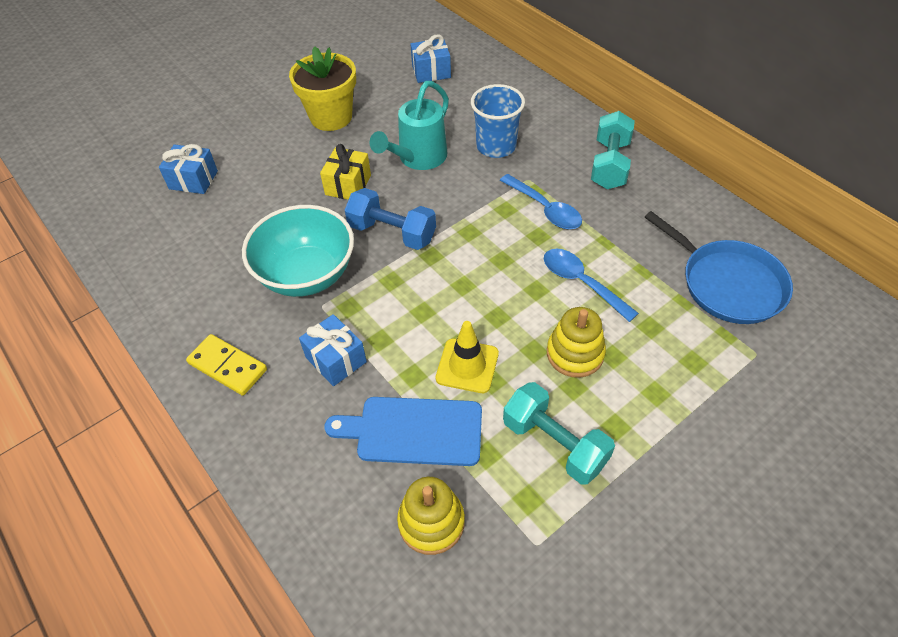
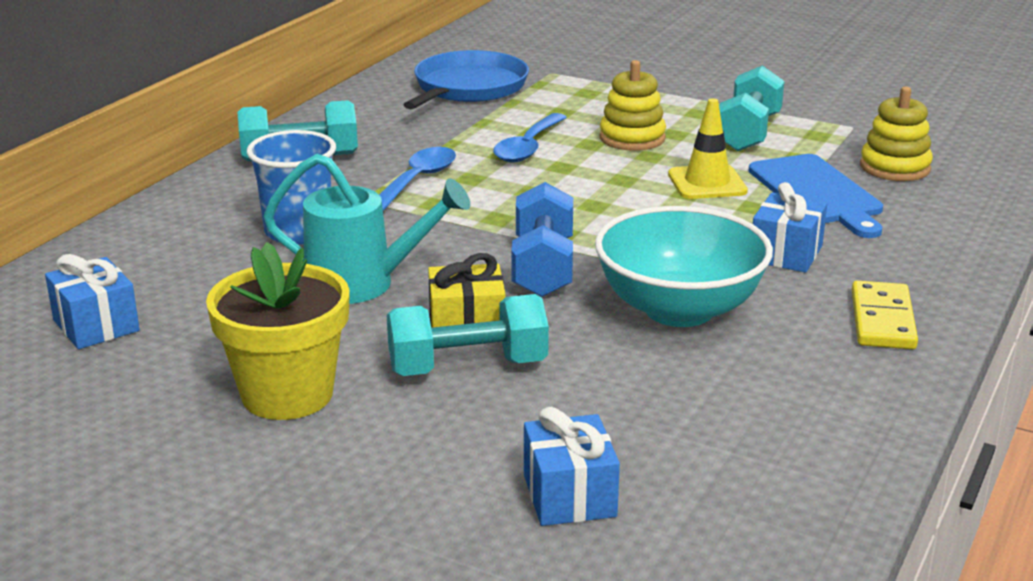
camera: 115 degrees left, 25 degrees down
(311, 176) = (467, 367): none -> turquoise dumbbell

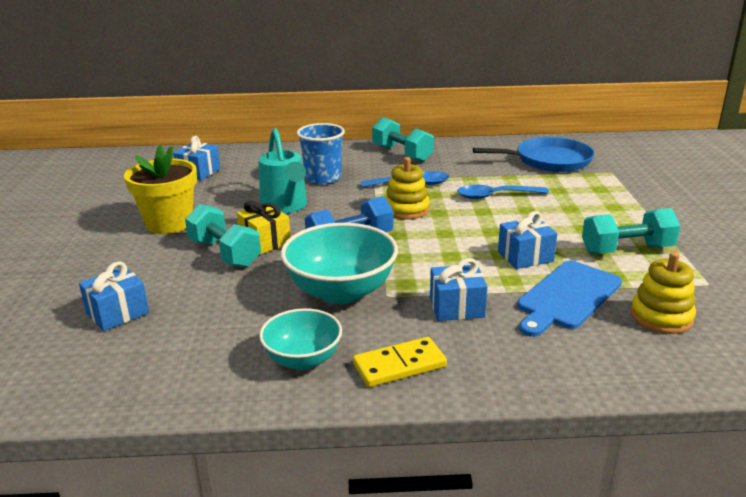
camera: 60 degrees right, 0 degrees up
(632, 138) = (555, 218): yellow stacking toy -> yellow stacking toy (406, 210)
(707, 183) = (525, 256): yellow traffic cone -> blue gift
(824, 375) = (303, 359): none -> turquoise bowl

